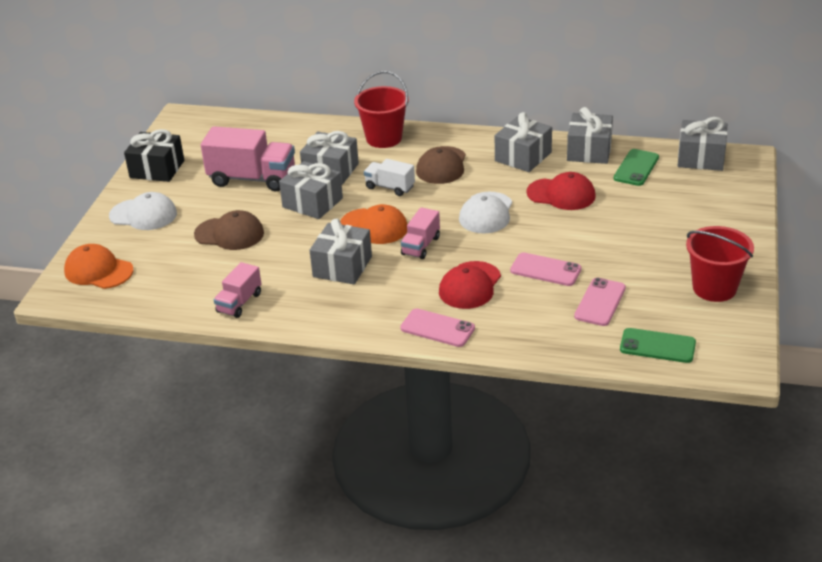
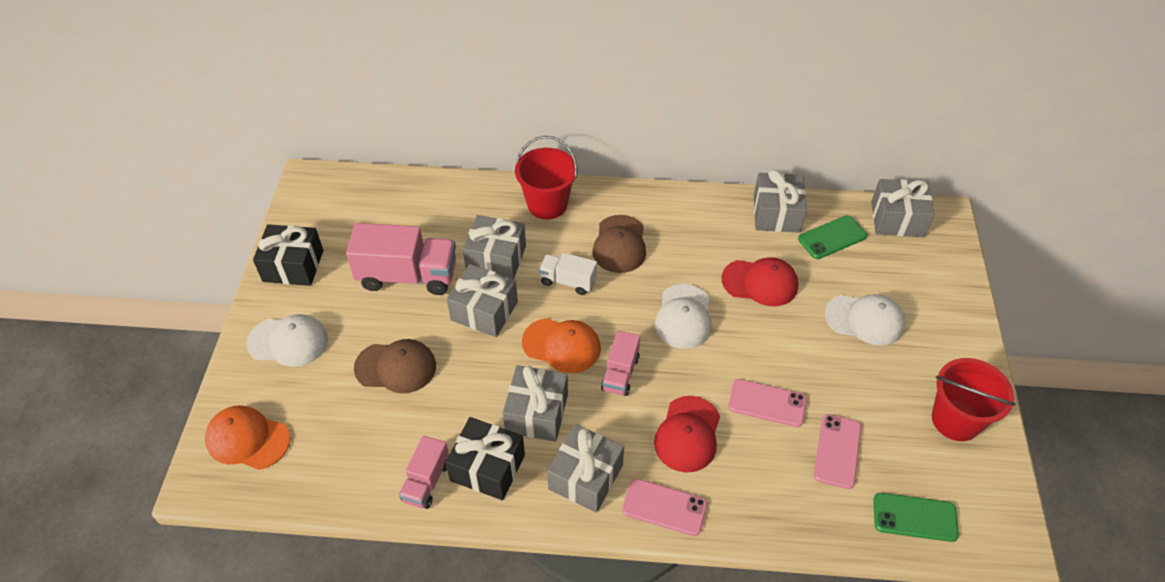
camera: 10 degrees left, 15 degrees up
(292, 297) = (487, 467): none -> black gift
(523, 157) = (706, 226): grey gift -> grey gift (585, 477)
(636, 168) = (832, 237): green phone -> green phone turned 45 degrees clockwise
(650, 221) = (865, 320): none -> white cap

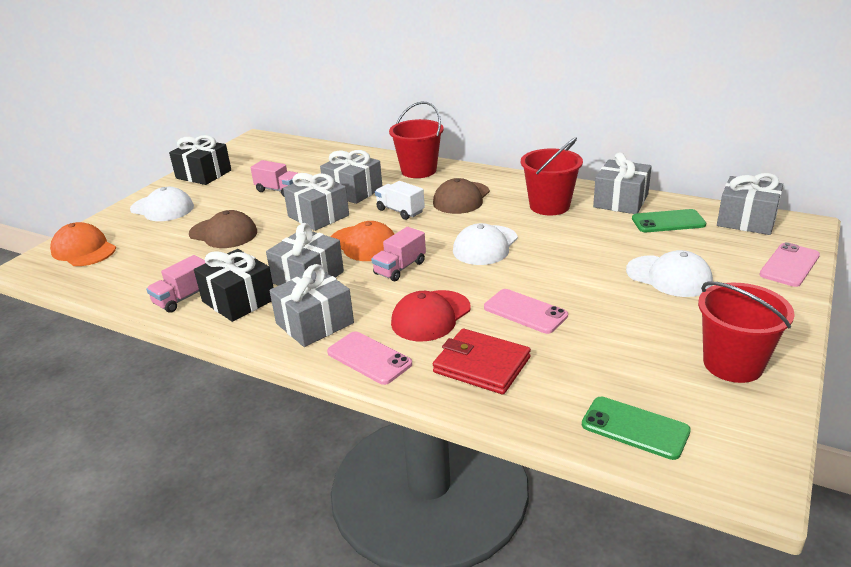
camera: 25 degrees right, 20 degrees down
(408, 276) = (278, 190): pink truck -> pink truck, size x0.55
(713, 237) = (549, 206): none -> red bucket
(760, 282) = (574, 237): red cap -> none
(765, 484) = (482, 365): none -> red wallet
(837, 451) = (577, 359): pink phone -> pink phone (789, 265)

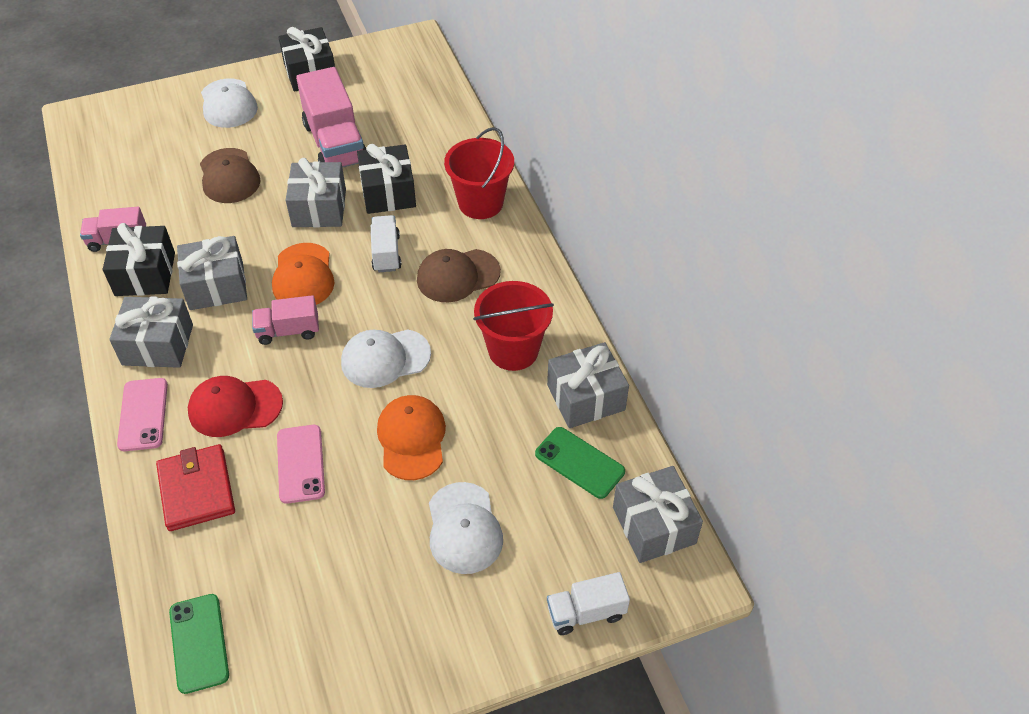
camera: 40 degrees right, 20 degrees up
(84, 250) = (123, 123): orange cap -> orange cap (411, 439)
(278, 190) = (335, 143): pink truck -> pink truck, size x1.81
(353, 191) = (388, 192): grey gift -> black gift
(733, 364) = (352, 660): red bucket -> none
(789, 265) = (586, 612): pink phone -> white truck

